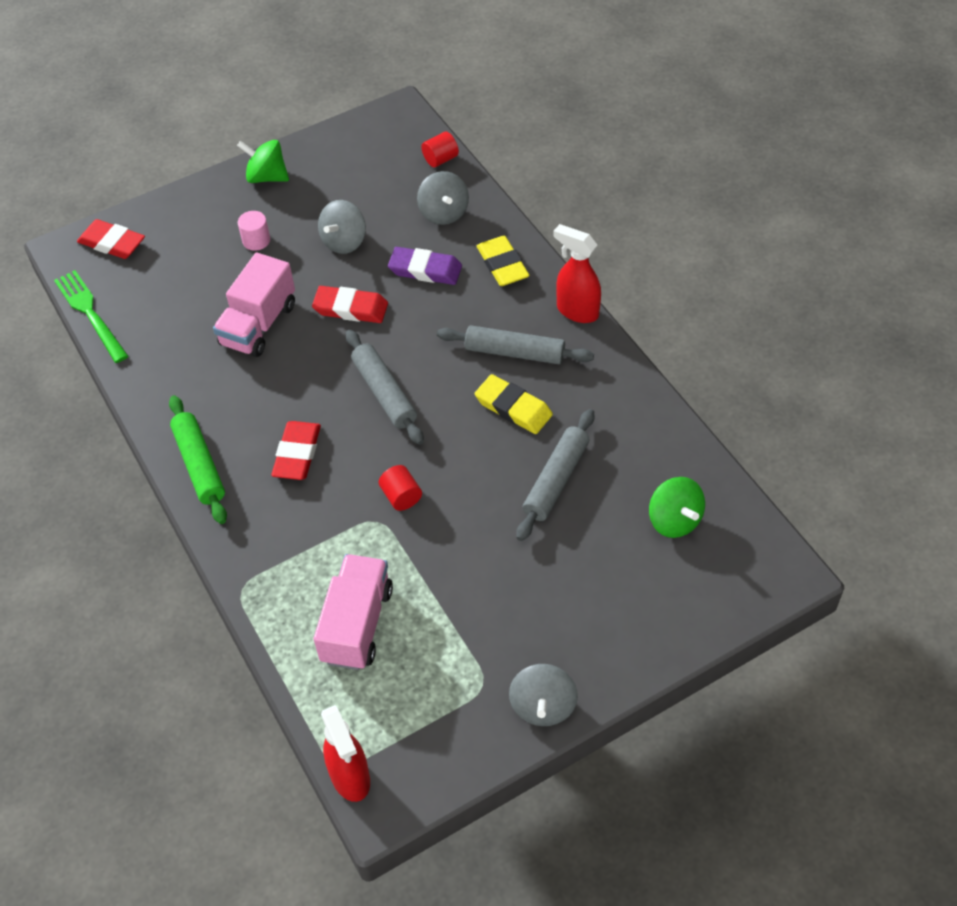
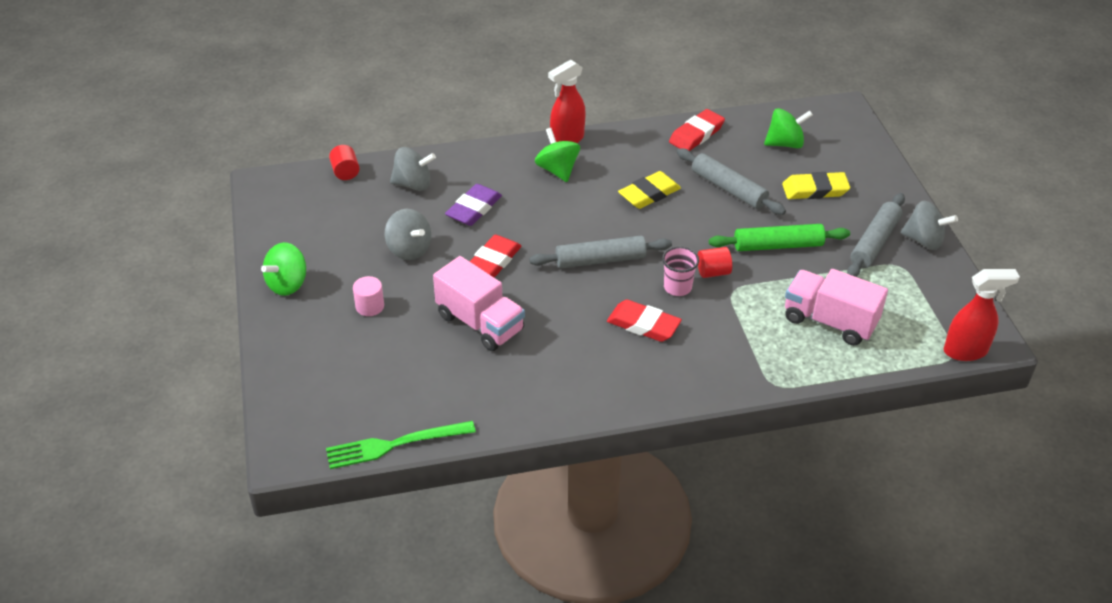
camera: 75 degrees left, 10 degrees down
(112, 243) = (303, 414): red eraser -> red eraser (696, 134)
(199, 465) = (629, 390): green rolling pin -> green rolling pin (778, 245)
(365, 470) = (677, 287): none -> pink cup
(502, 265) = (494, 165): yellow eraser -> yellow eraser (815, 190)
(514, 352) = (593, 180): grey rolling pin -> grey rolling pin (874, 242)
(519, 318) = (557, 170): none -> green spinning top

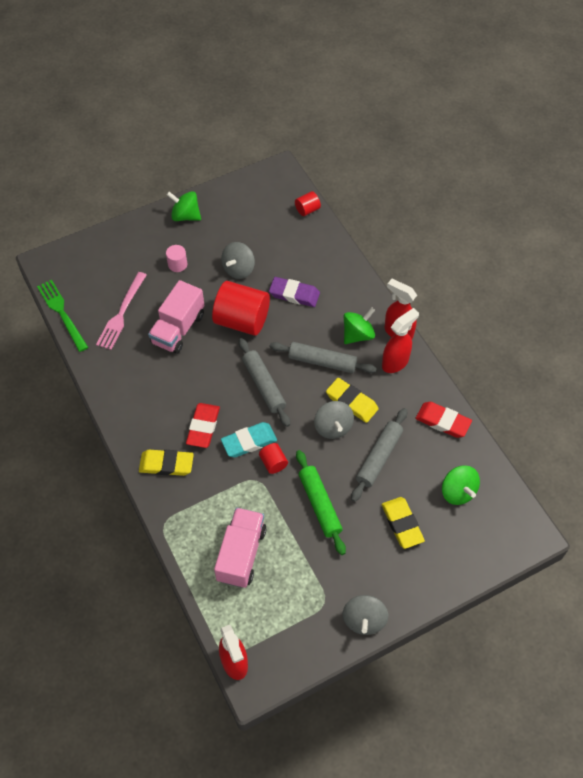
camera: 75 degrees right, 15 degrees up
(413, 184) = (308, 251): grey spinning top -> grey spinning top (333, 427)
(427, 377) = (121, 313): none -> pink fork
(493, 261) = (242, 320): red eraser -> red cylinder
(607, 150) = (395, 362): none -> red spray bottle
(677, 287) = (249, 442): pink cup -> turquoise eraser
(689, 368) = (166, 464): none -> yellow eraser
(874, 242) = (348, 579): grey rolling pin -> grey rolling pin (322, 362)

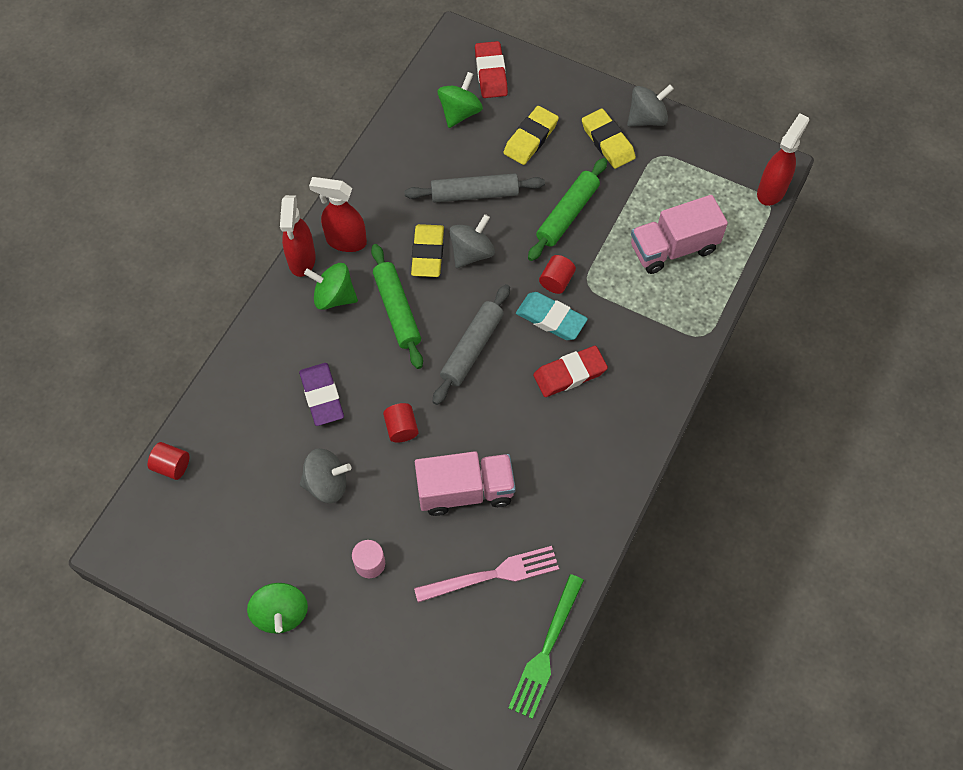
camera: 125 degrees left, 5 degrees up
(166, 464) = (641, 379): yellow eraser -> yellow eraser (607, 141)
(242, 320) = (401, 428): red cylinder -> red cylinder, size x0.46
(322, 362) = (397, 310): grey rolling pin -> green rolling pin
(443, 421) = (389, 162): red eraser -> red eraser (491, 73)

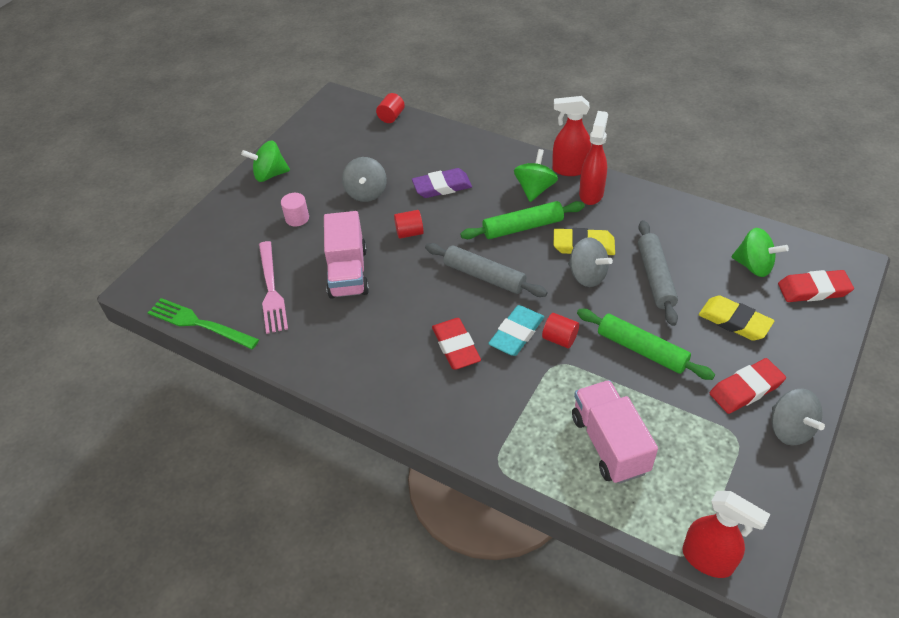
camera: 95 degrees right, 15 degrees down
(607, 141) = (746, 389): yellow eraser -> red eraser

